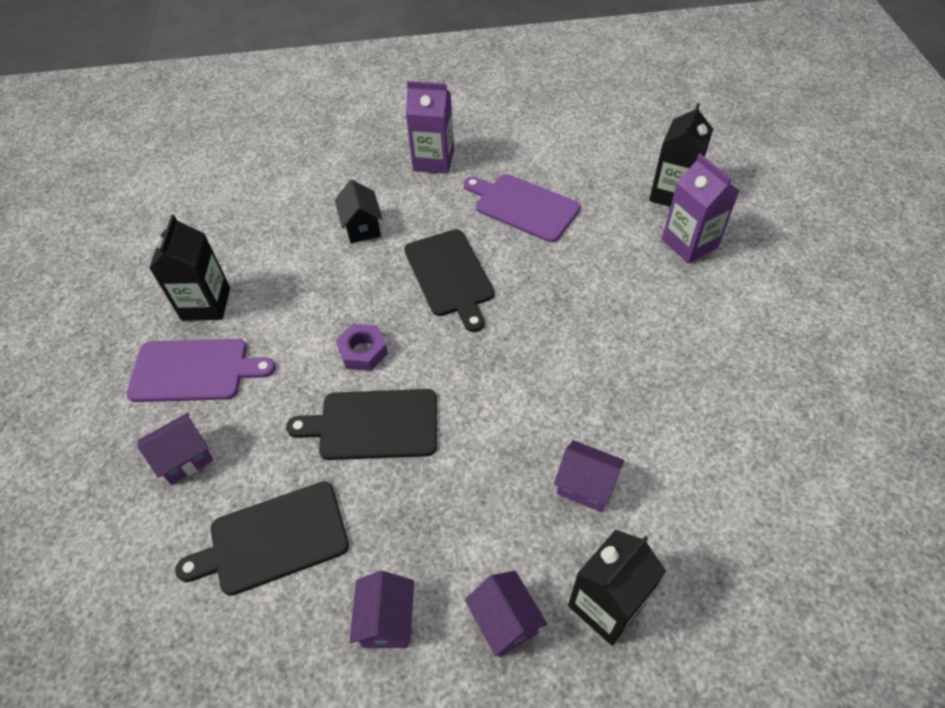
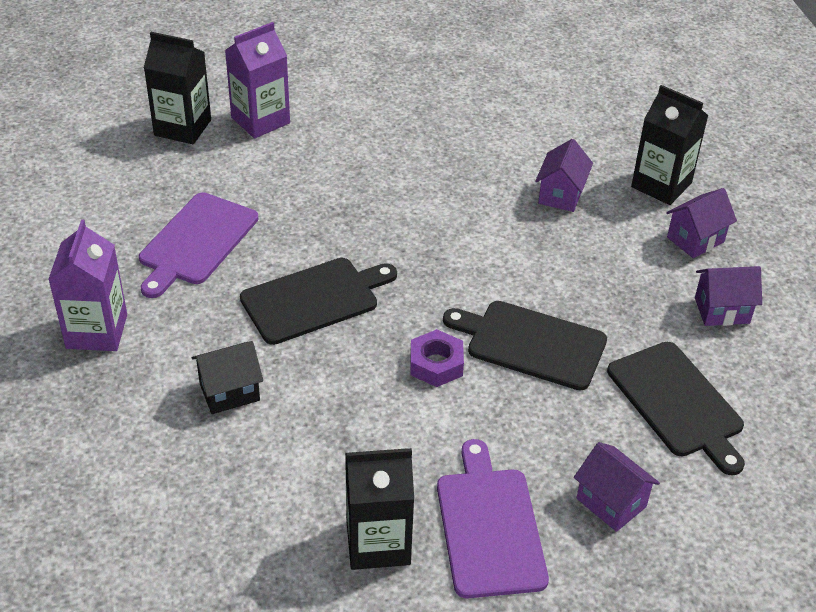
camera: 100 degrees left, 10 degrees down
(373, 425) = (530, 344): black cutting board -> black cutting board turned 120 degrees clockwise

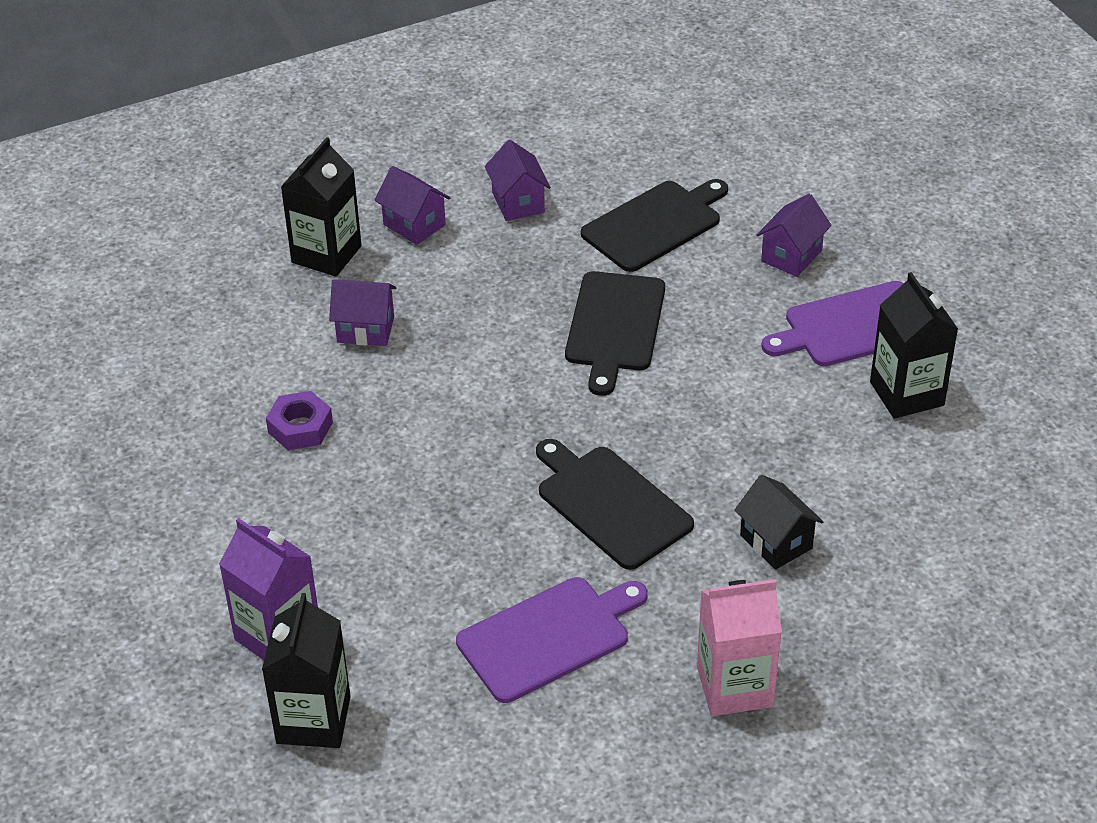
camera: 100 degrees left, 0 degrees up
(97, 331) = (734, 686): purple carton -> pink carton
(196, 242) = (549, 636): purple cutting board -> purple cutting board turned 45 degrees counterclockwise
(436, 364) = (670, 390): purple nut -> purple nut (300, 427)

